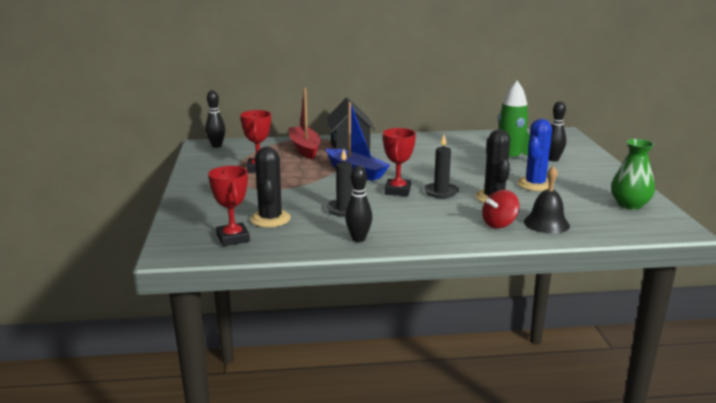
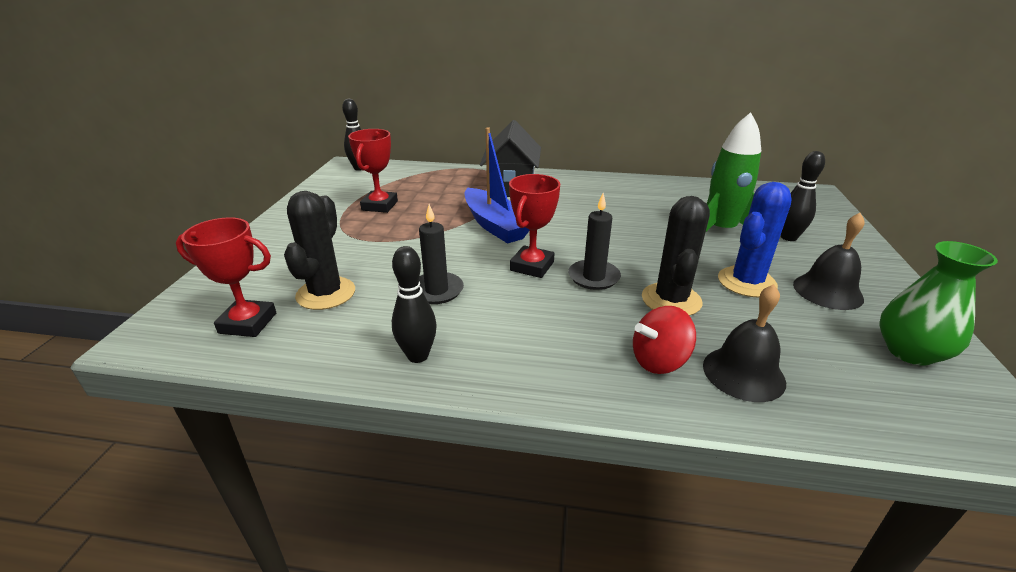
camera: 15 degrees right, 10 degrees up
(233, 238) = (248, 323): red trophy -> red trophy turned 75 degrees counterclockwise
(305, 149) = (456, 182): red boat -> none
(582, 184) = (827, 291): none -> black bell

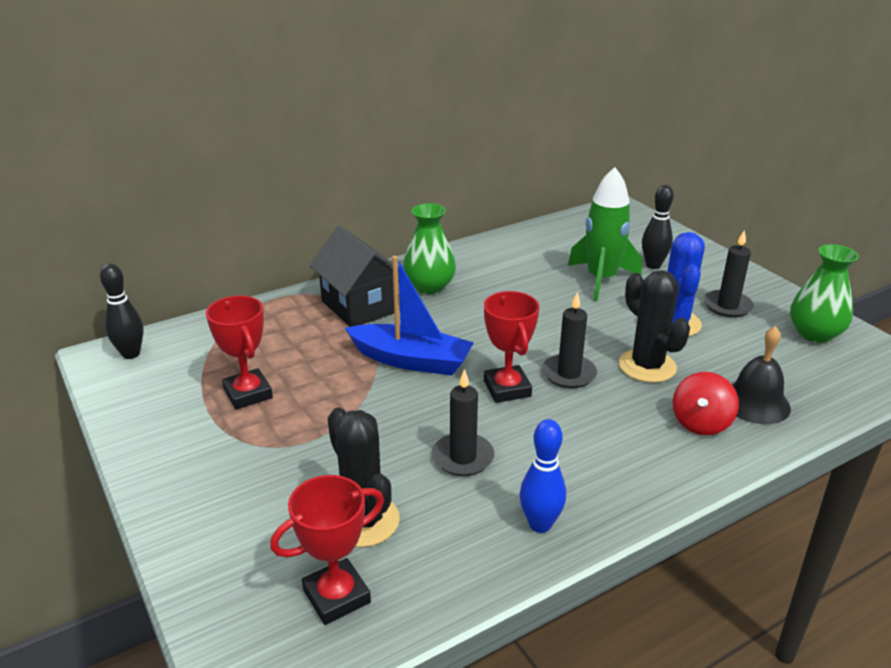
camera: 40 degrees left, 0 degrees up
(418, 356) = (540, 524): black bowling pin -> blue bowling pin
(573, 192) = (429, 287): none -> green vase
(827, 291) = (727, 306): black bell -> black candle

